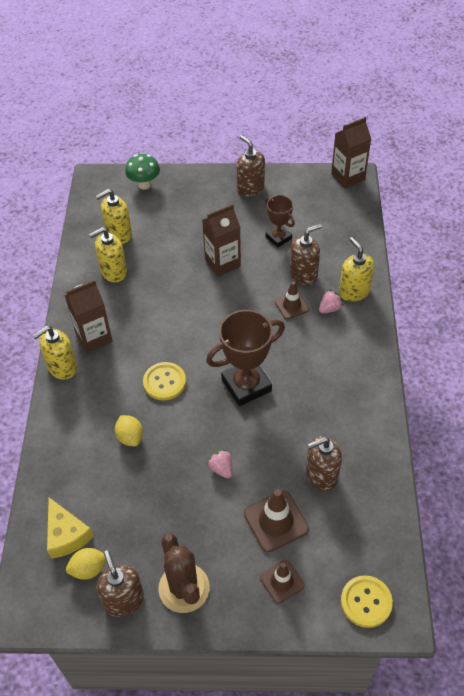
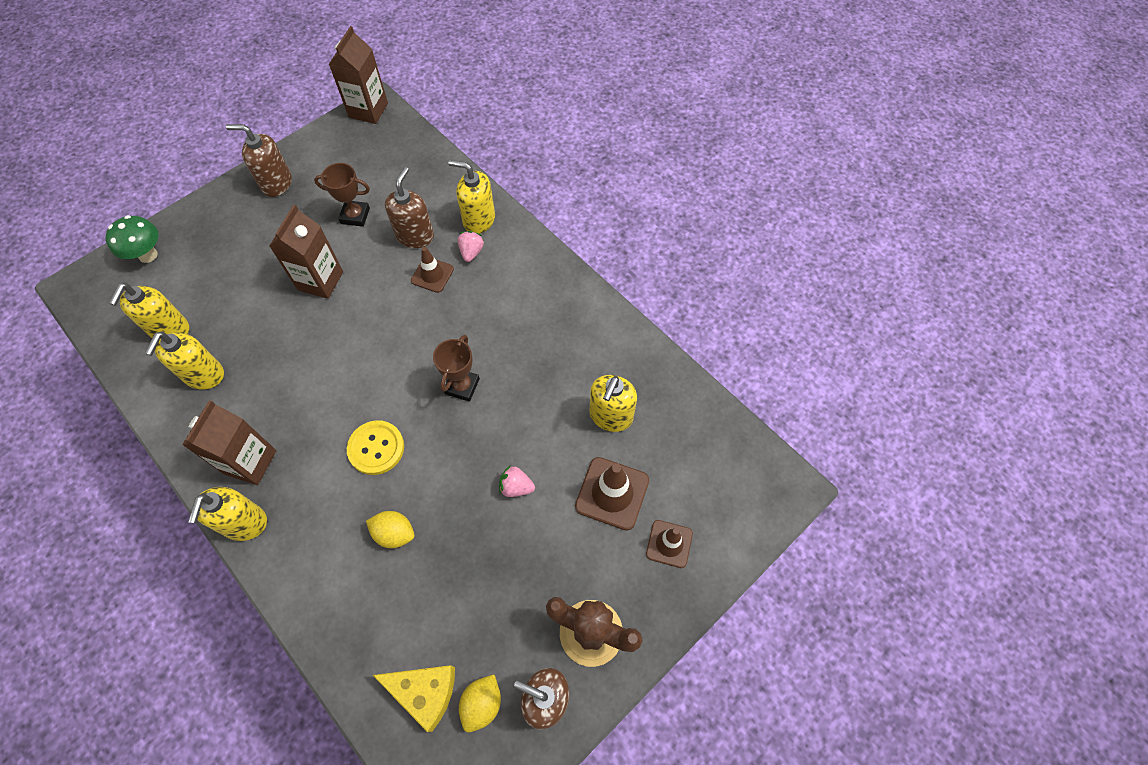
camera: 45 degrees left, 10 degrees up
(246, 385) = (462, 386): brown trophy -> brown trophy, size x0.58
(321, 475) = (610, 416): brown soap dispenser -> yellow soap dispenser
(366, 602) = (751, 497): yellow button -> none

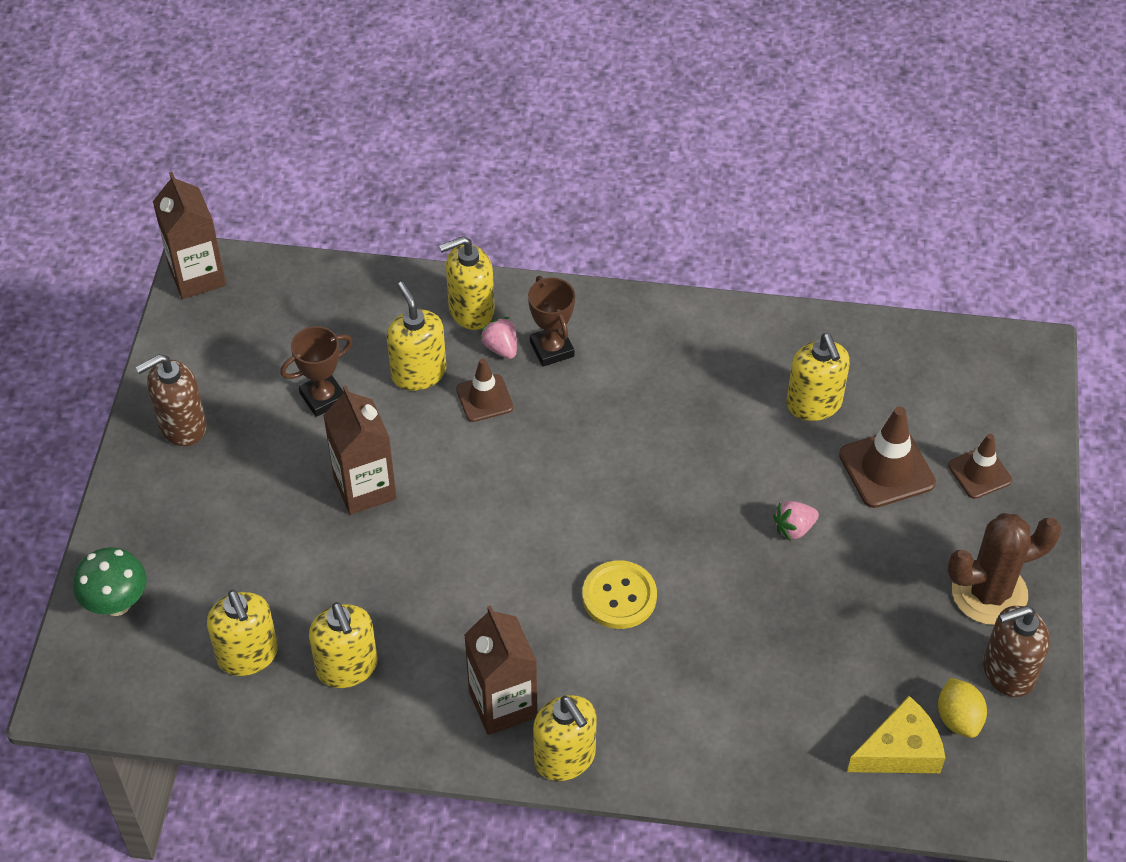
camera: 40 degrees left, 10 degrees down
(394, 533) = (725, 653): yellow lemon -> none
(415, 236) = (418, 373): brown soap dispenser -> yellow soap dispenser
(462, 386) = (640, 480): brown trophy -> brown trophy (551, 349)

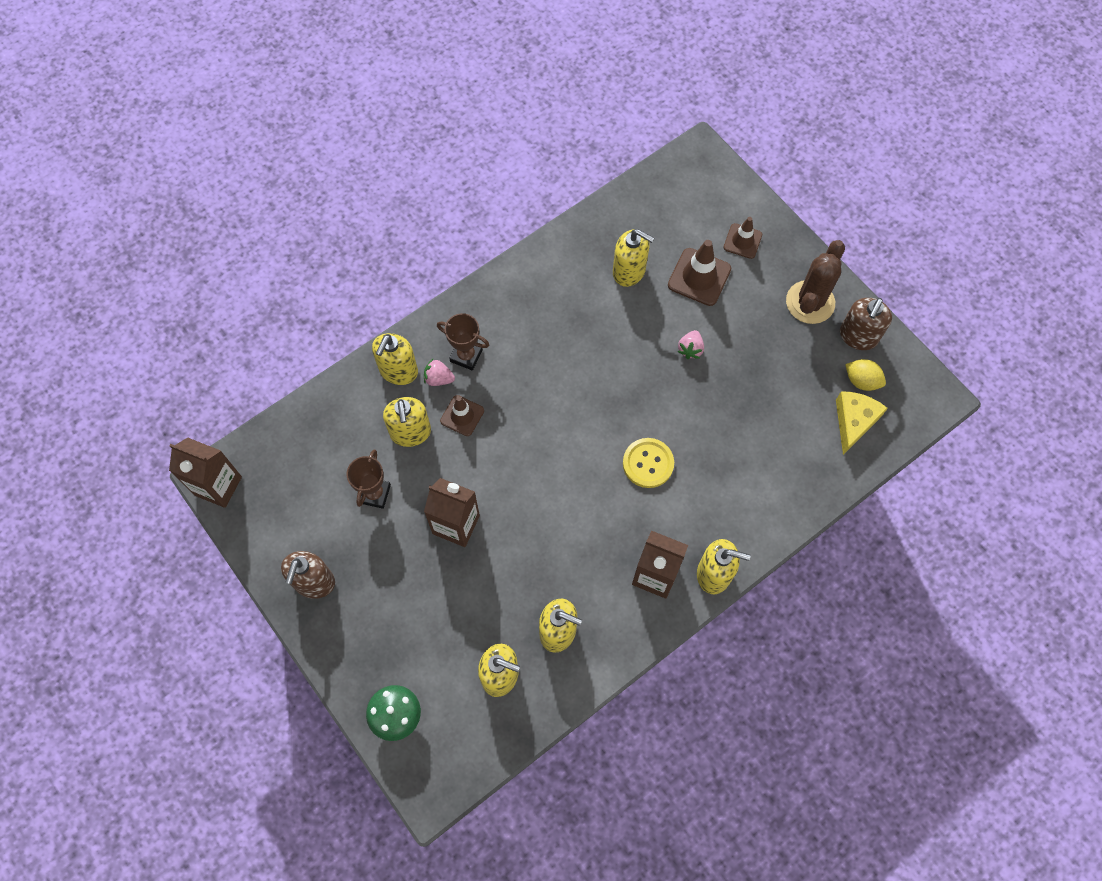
camera: 45 degrees left, 15 degrees up
(418, 373) = (410, 432): yellow soap dispenser -> yellow soap dispenser turned 120 degrees counterclockwise

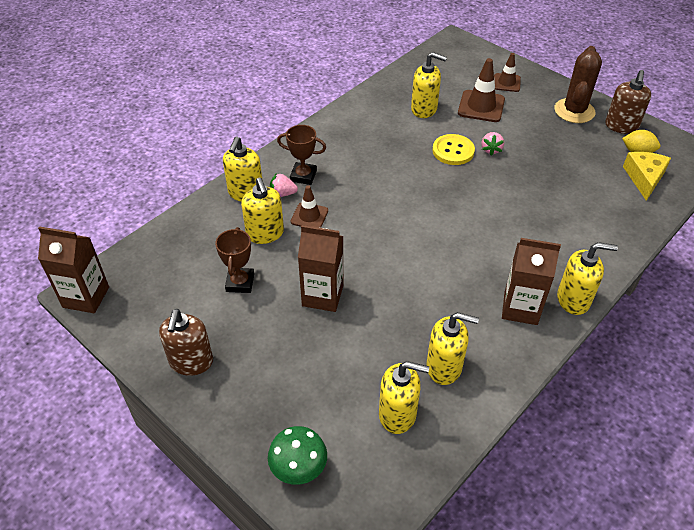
camera: 10 degrees left, 20 degrees down
(648, 463) = (483, 228): yellow button -> yellow button (453, 151)

